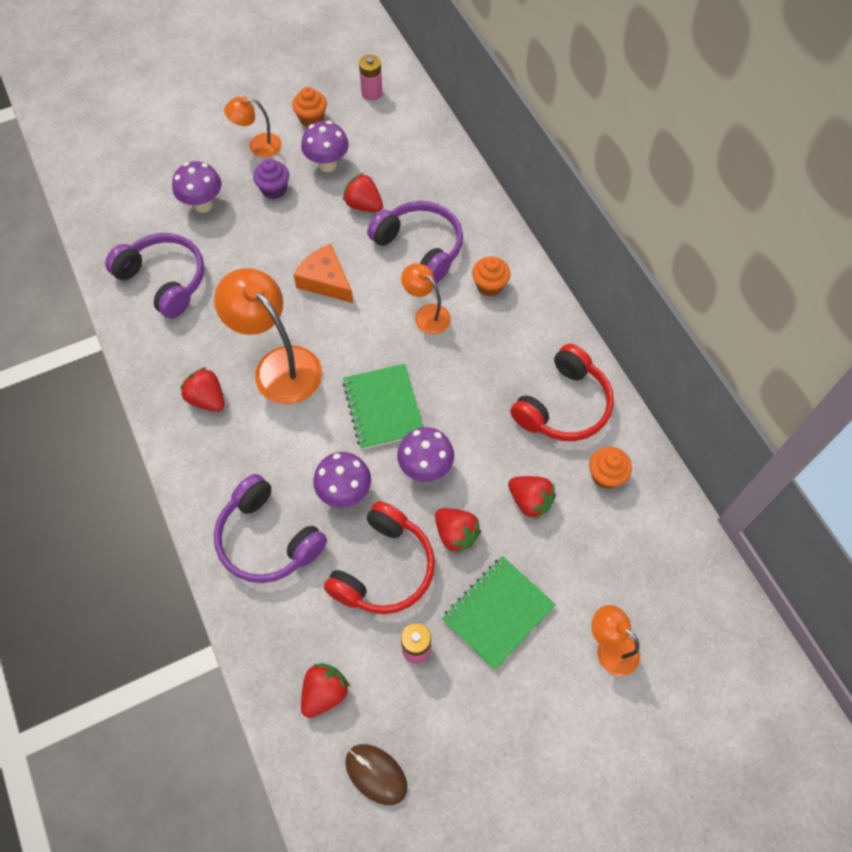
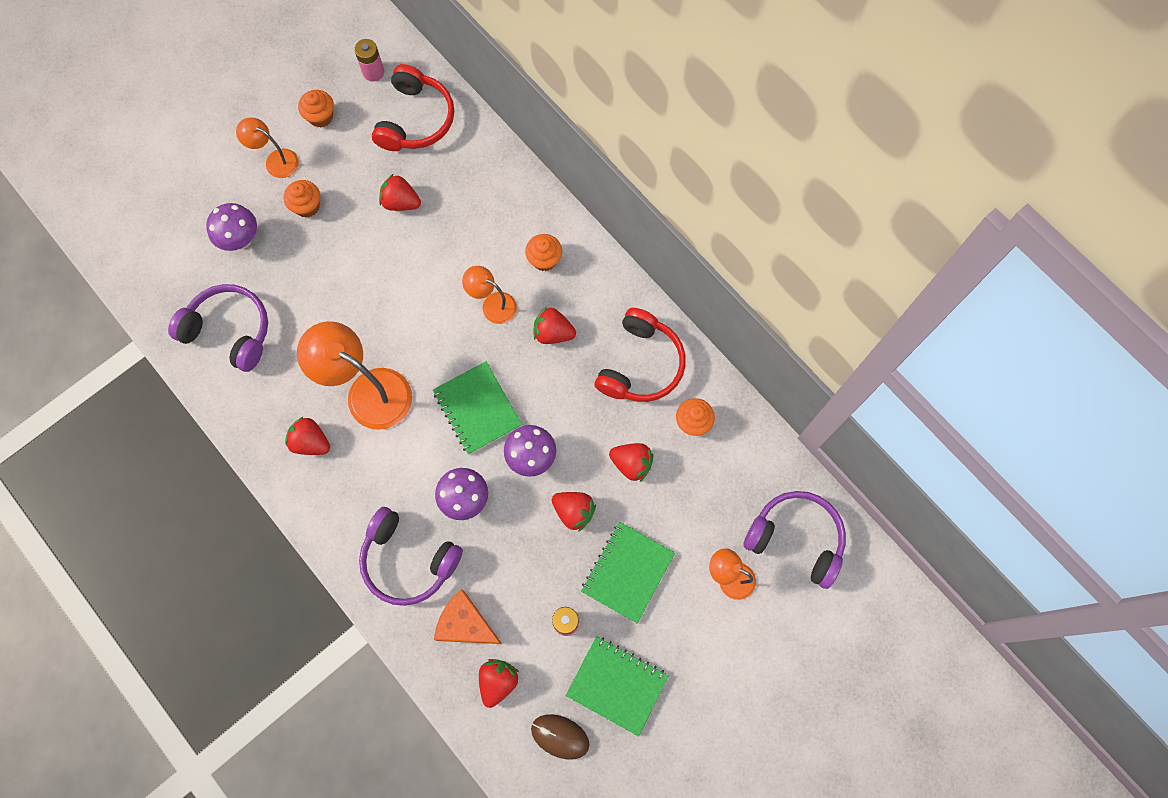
camera: 15 degrees left, 10 degrees up
(258, 146) = (275, 160): orange lamp -> orange lamp turned 45 degrees clockwise
(274, 189) = (307, 206): purple cupcake -> orange cupcake
(326, 281) = (387, 293): orange cheese -> orange cheese (465, 624)
(327, 164) = (352, 165): purple mushroom -> none
(384, 568) = (519, 559): red headphones -> red headphones (415, 119)
(420, 247) = (468, 235): purple headphones -> purple headphones (796, 539)
(455, 734) = (617, 685): none -> green notebook
(480, 354) = (553, 333): none -> red strawberry

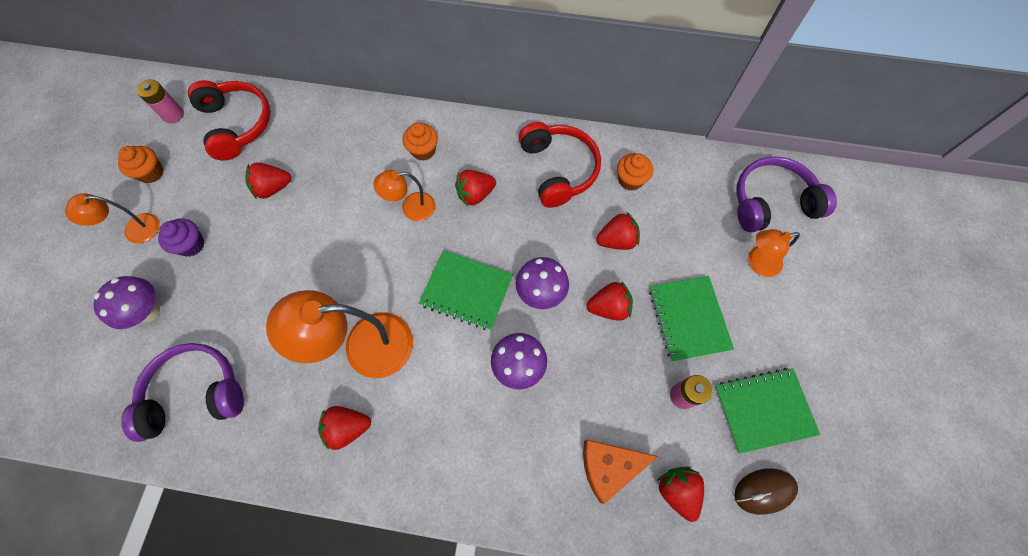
camera: 40 degrees left, 5 degrees down
(307, 206) = (191, 245): orange cupcake -> purple cupcake
(408, 560) = (516, 455): purple headphones -> none

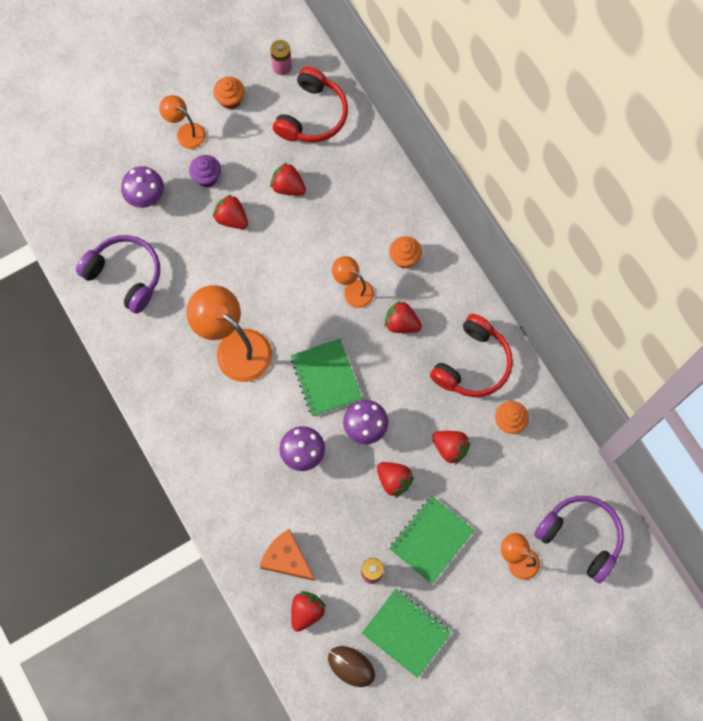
camera: 50 degrees right, 5 degrees up
(347, 428) = (180, 382): red strawberry -> red strawberry (232, 218)

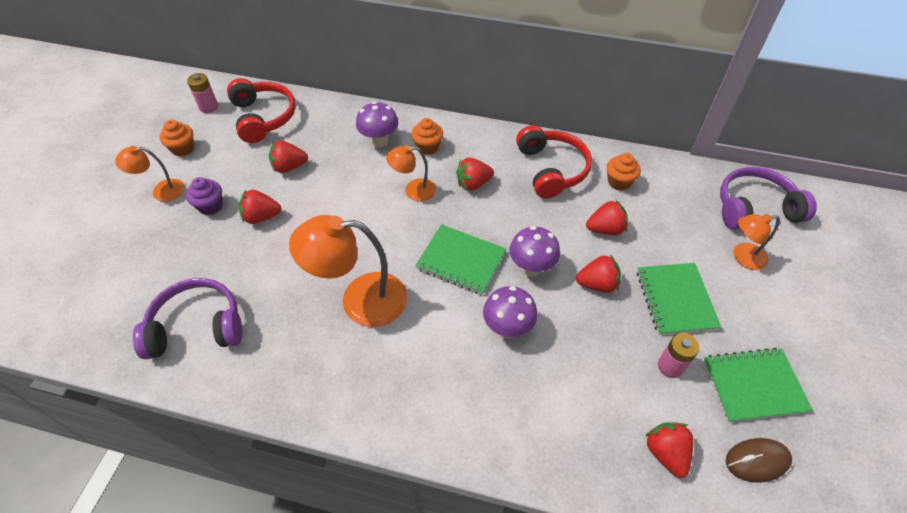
camera: 45 degrees left, 20 degrees down
(146, 198) = (164, 256): purple mushroom -> purple mushroom (379, 141)
(287, 558) = (595, 424): orange cheese -> none

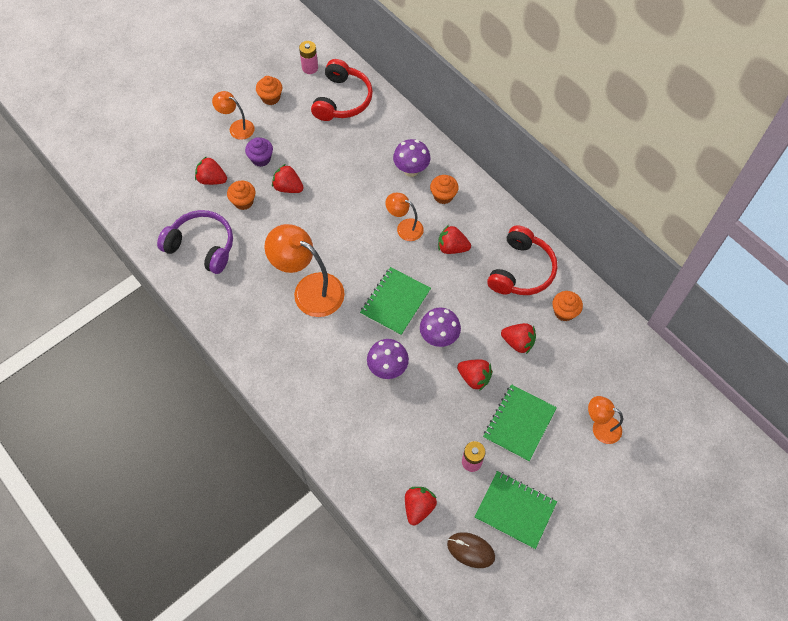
camera: 35 degrees right, 10 degrees up
(218, 255) = (243, 201): none -> orange cupcake
(289, 167) = (332, 156): red strawberry -> red strawberry (212, 179)
(461, 260) = (395, 302): green notebook -> green notebook turned 60 degrees clockwise
(755, 208) = (651, 398): purple headphones -> none

